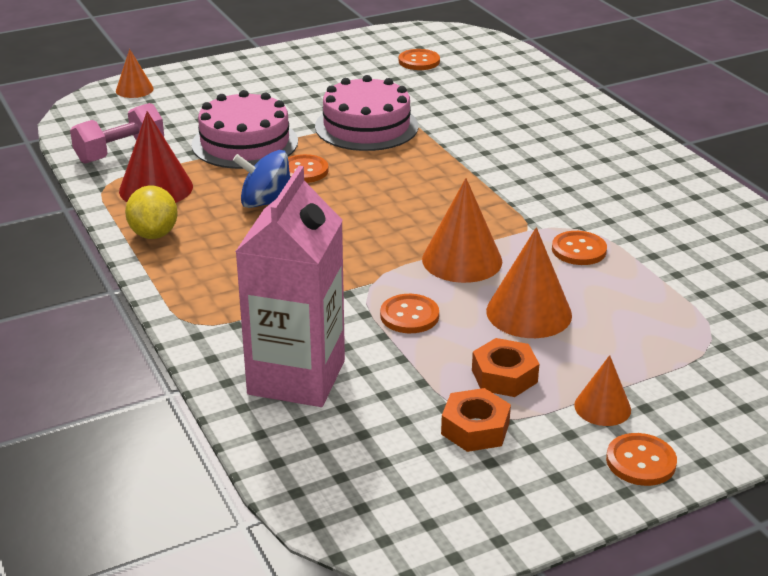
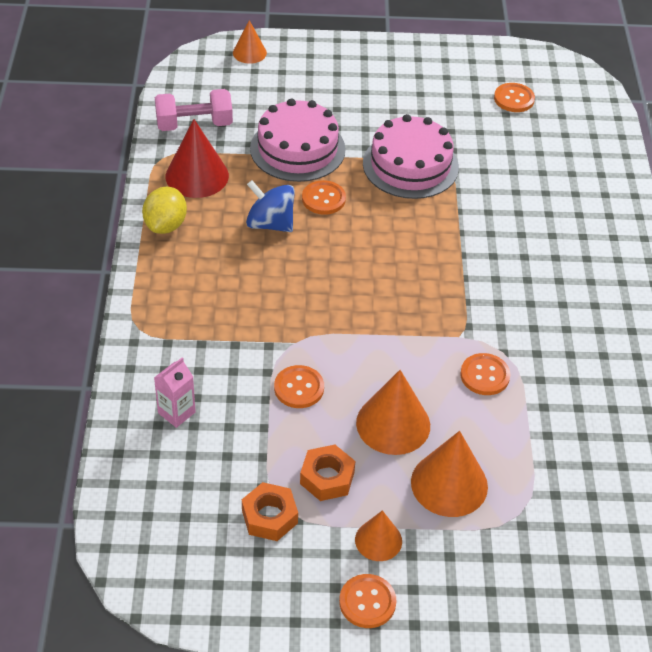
camera: 25 degrees right, 15 degrees up
(296, 377) = (176, 412): pink carton -> pink carton, size x0.42
(462, 260) = (381, 347): orange cone -> orange cone (449, 484)

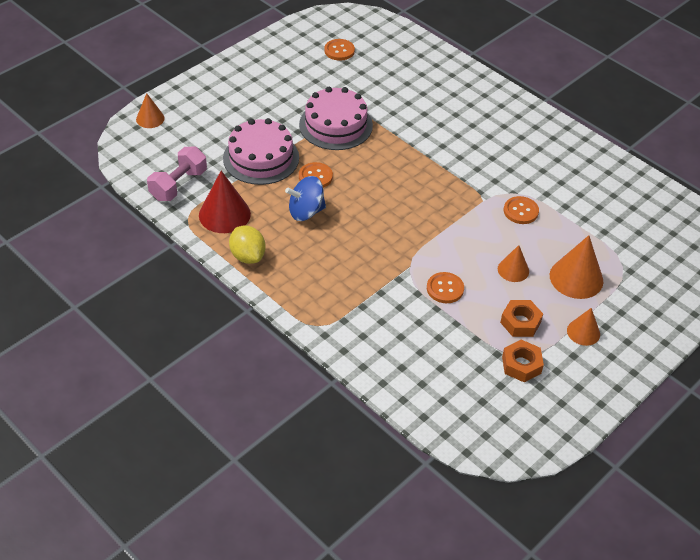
camera: 45 degrees left, 0 degrees up
(176, 412) = (402, 353): pink carton -> none
(367, 602) = (618, 365): orange button -> none
(393, 424) = (513, 270): orange cone -> orange cone, size x0.59

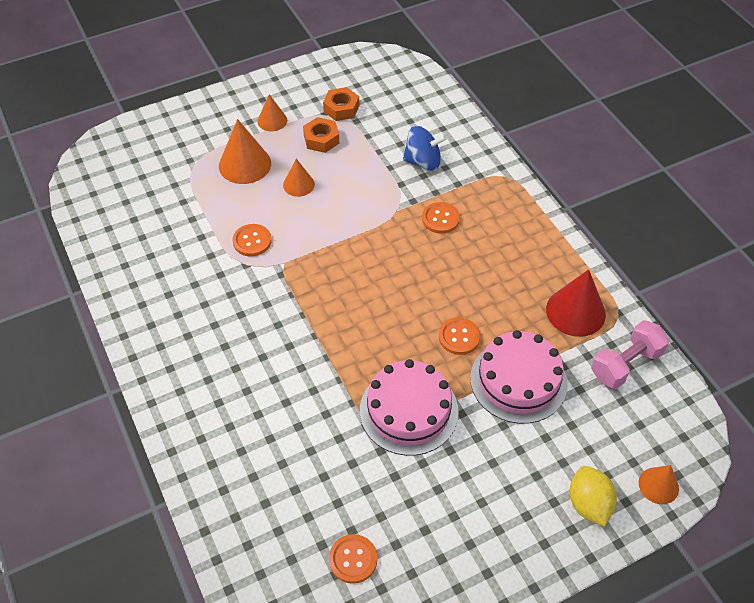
camera: 160 degrees left, 5 degrees up
(248, 256) = (558, 257): yellow lemon -> yellow lemon (588, 504)
(306, 212) = (483, 294): blue spinning top -> blue spinning top (423, 162)
(445, 289) = (373, 182): orange button -> orange button (440, 219)

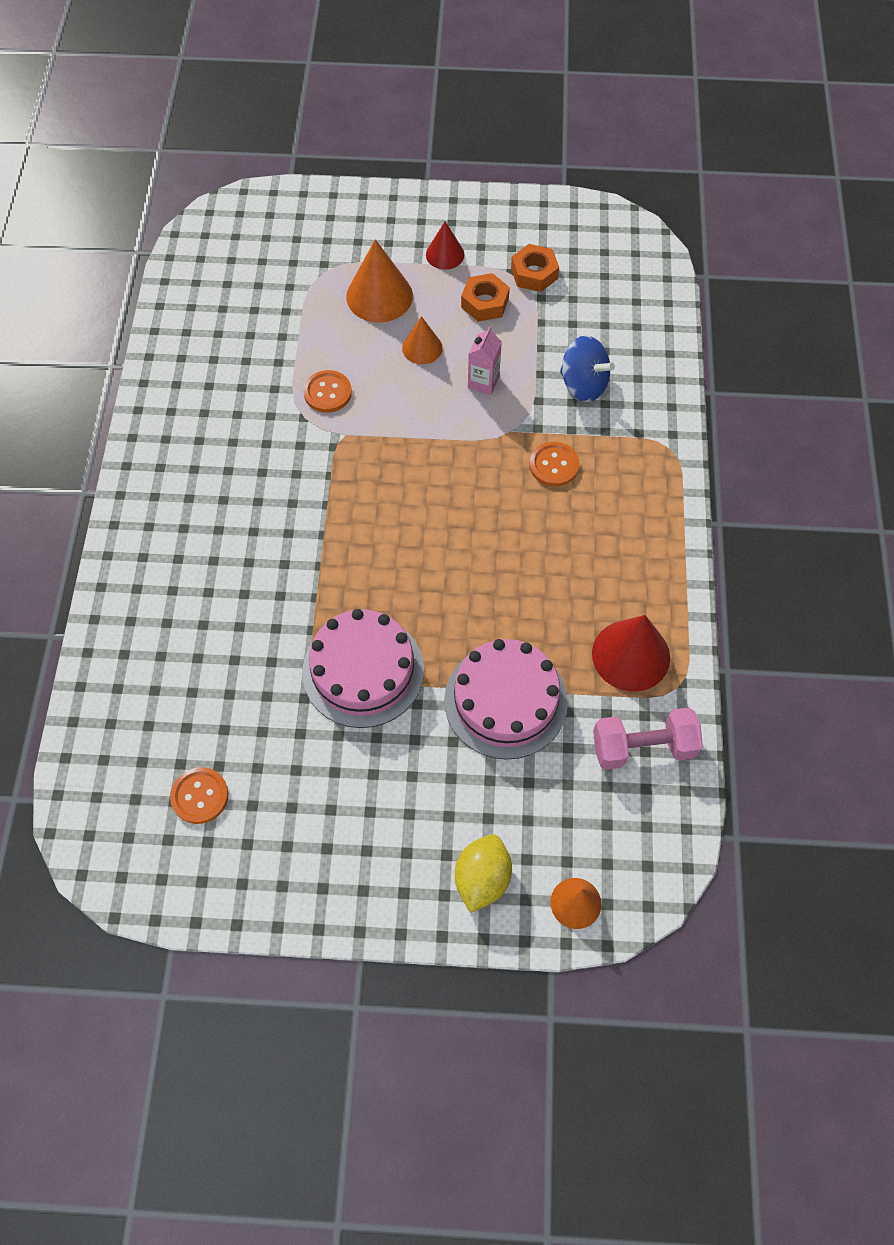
camera: 30 degrees right, 10 degrees up
(272, 120) = (445, 254): orange cone -> red cone
(356, 188) = (483, 382): none -> pink carton
(459, 337) = (475, 616): orange button -> none

